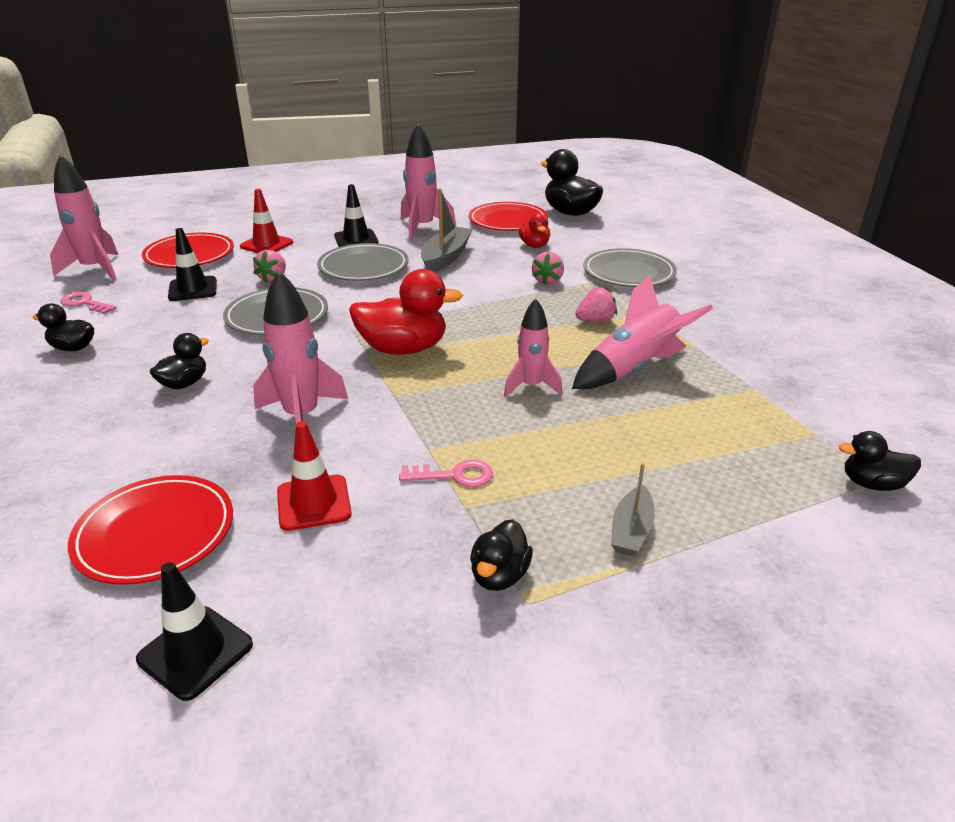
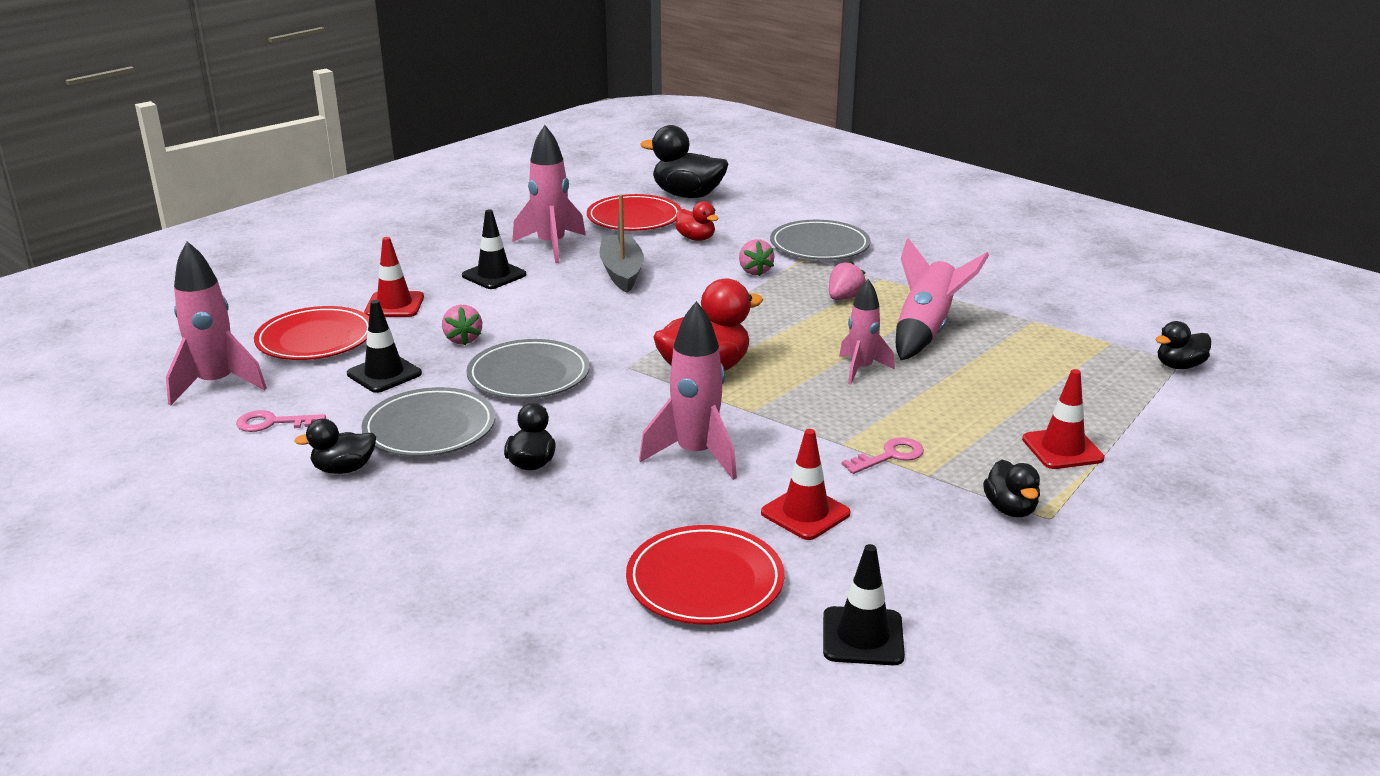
camera: 30 degrees left, 5 degrees down
(363, 267) = (547, 302): grey plate -> grey plate (430, 428)
(631, 530) = (1062, 449): grey boat -> red traffic cone

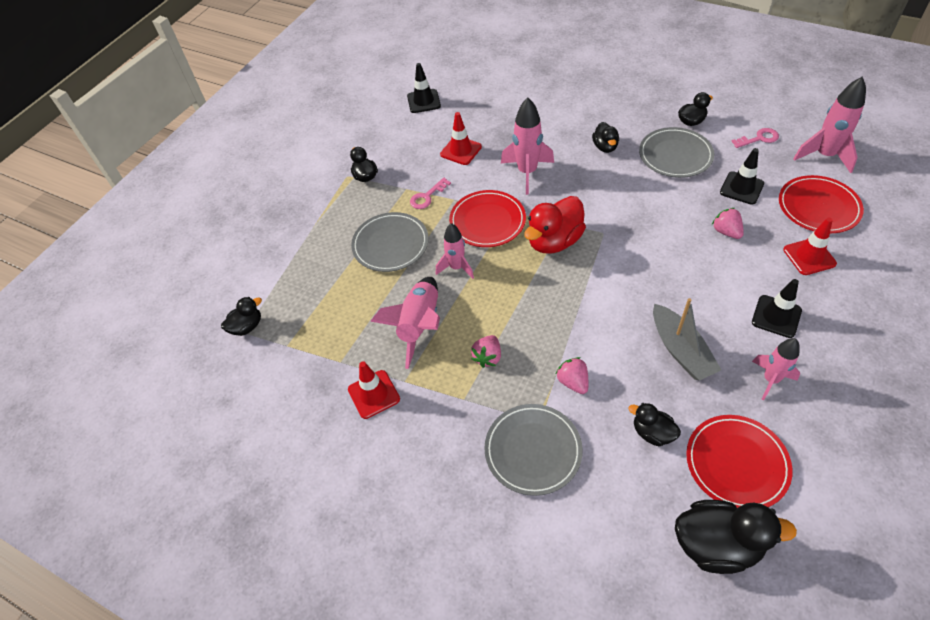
camera: 170 degrees right, 25 degrees up
(528, 375) = (657, 209): grey plate -> grey plate (390, 244)
(551, 246) = (770, 380): pink rocket -> pink rocket, size x0.66
(696, 238) = (652, 433): red duck -> black duck
(705, 581) = (492, 108): red plate -> red plate (487, 221)
(1062, 449) = (335, 225): red traffic cone -> red traffic cone (374, 394)

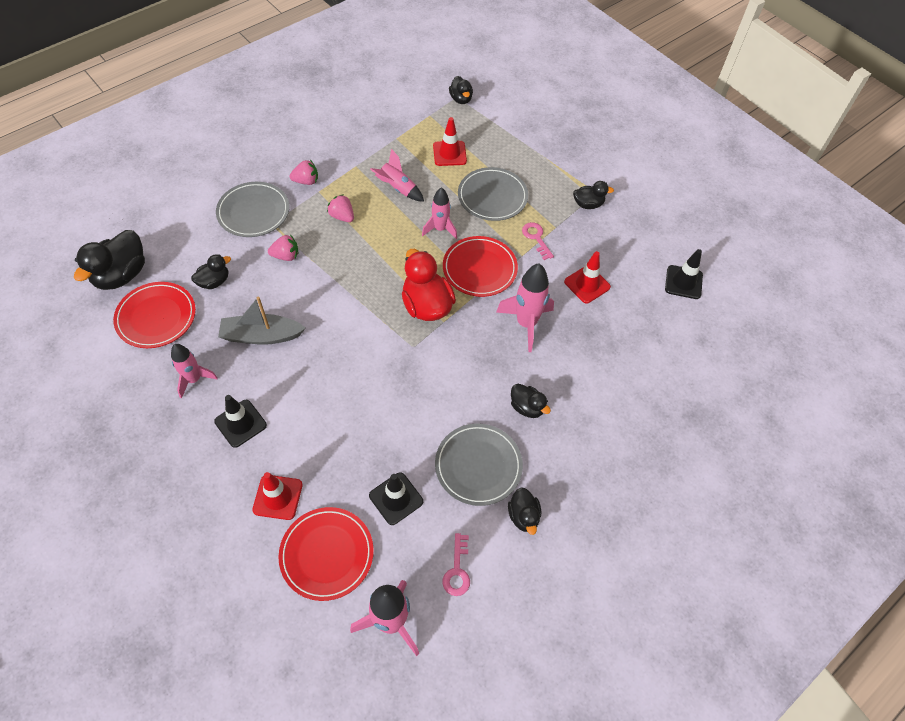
camera: 105 degrees right, 5 degrees up
(374, 394) = (357, 147): red traffic cone -> red traffic cone (449, 153)
(419, 325) = (397, 188): pink rocket -> pink rocket, size x0.66
(605, 147) = (527, 407): black duck -> black duck turned 150 degrees counterclockwise
(726, 232) = (351, 446): pink strawberry -> pink strawberry (306, 181)

